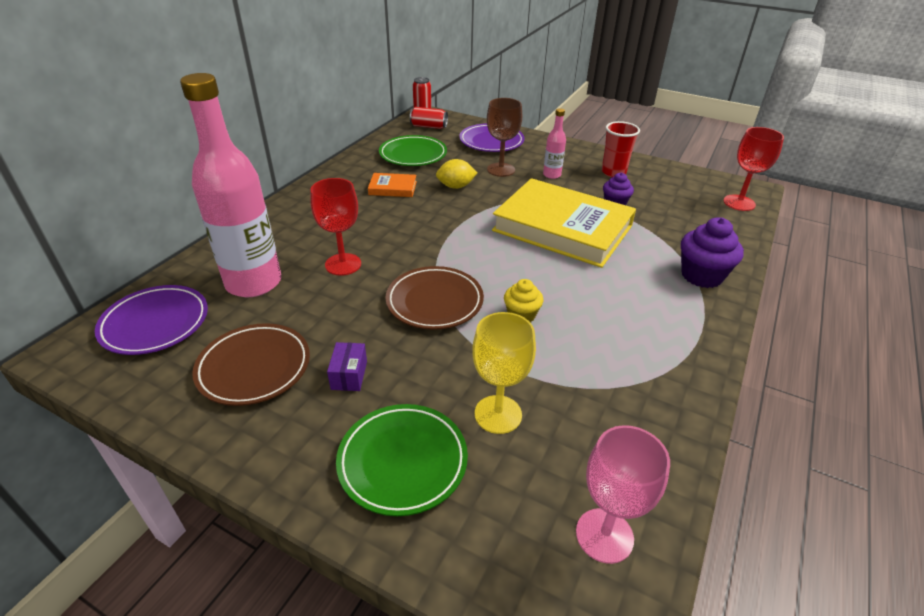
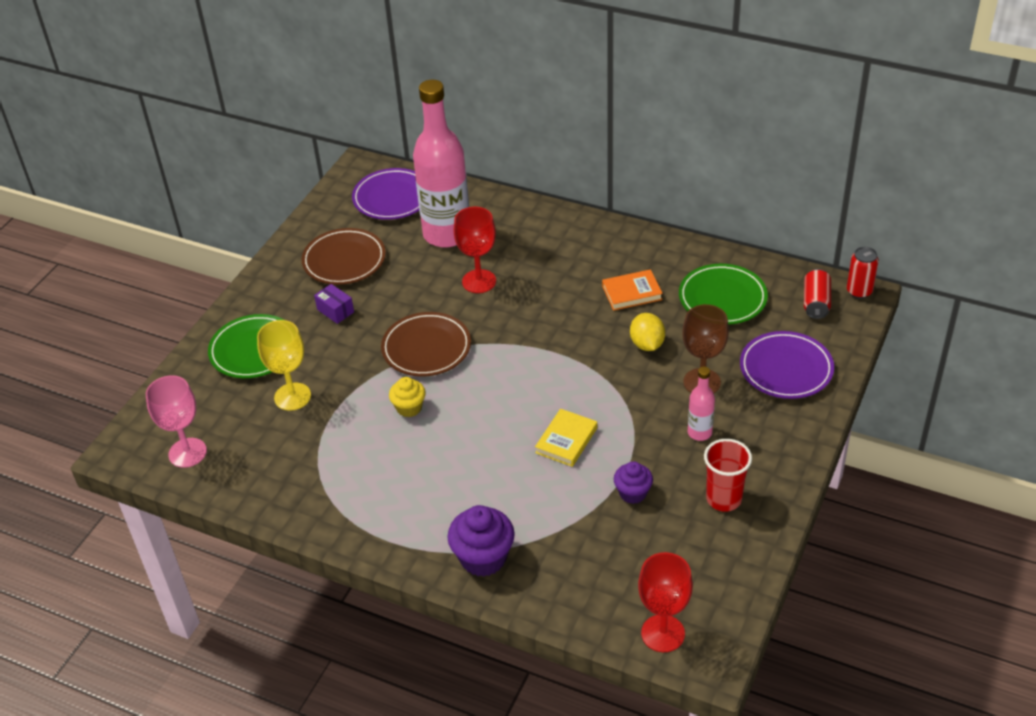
camera: 90 degrees right, 5 degrees up
(349, 375) = (335, 311): purple box -> purple box turned 45 degrees clockwise
(392, 188) = (632, 293): orange book -> orange book turned 75 degrees clockwise
(562, 228) = (566, 440): yellow book -> yellow book, size x0.42

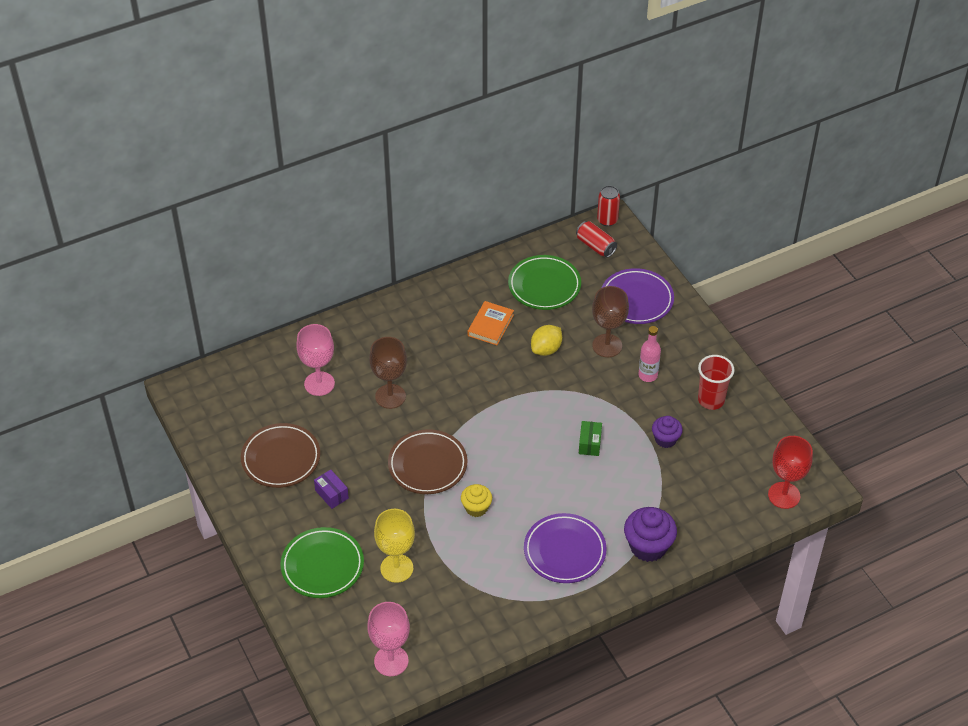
camera: 55 degrees left, 5 degrees up
(335, 311) = (331, 494): purple box -> purple box turned 60 degrees clockwise
(392, 198) = (241, 390): purple plate -> purple plate (564, 551)
(447, 234) = (319, 384): pink bottle -> pink goblet
(479, 281) = (390, 396): red goblet -> brown goblet
(566, 440) = (589, 444): yellow book -> green box
(647, 344) = (546, 349): yellow lemon -> yellow lemon turned 75 degrees counterclockwise

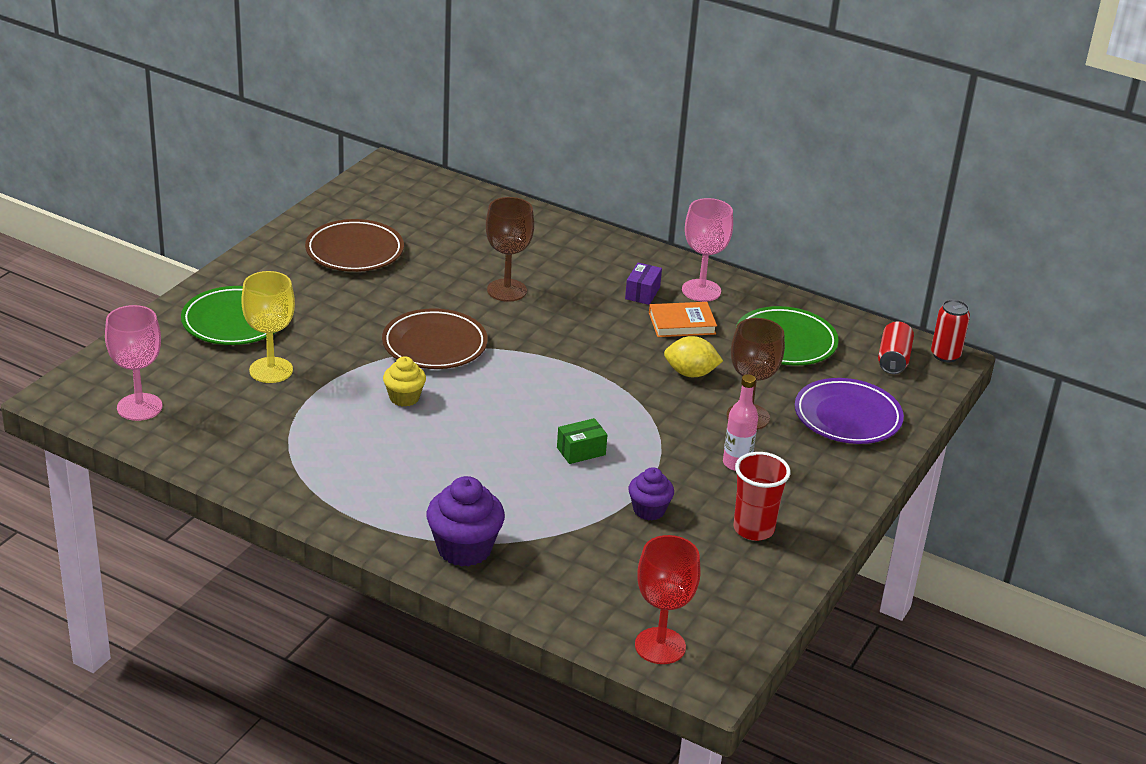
camera: 55 degrees right, 15 degrees down
(319, 384) = (478, 242): pink goblet -> pink goblet (701, 290)
(331, 494) = (335, 297): purple box -> purple box (642, 293)
(564, 551) = (398, 483): purple plate -> none

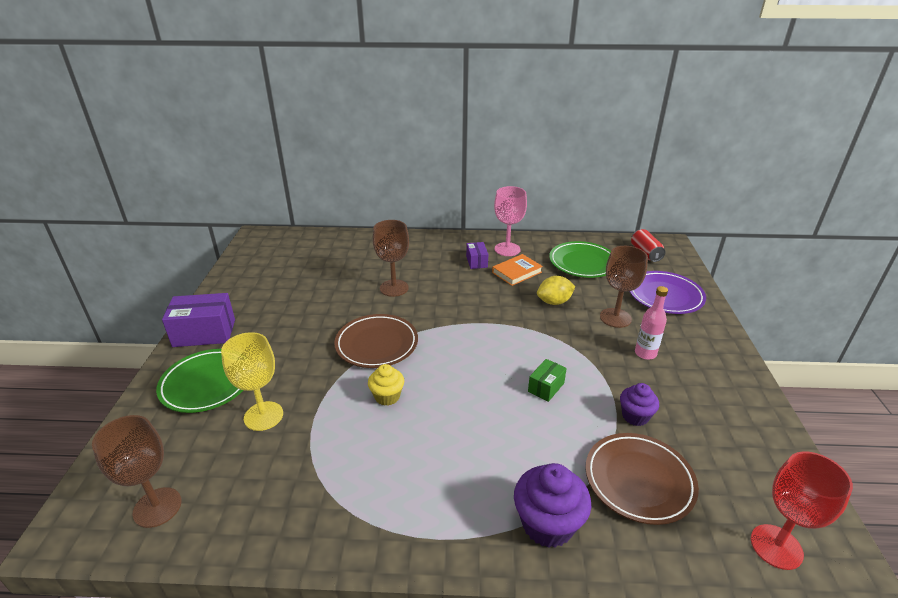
camera: 25 degrees left, 0 degrees up
(139, 407) = (157, 507): pink goblet -> brown goblet
(259, 269) = (204, 333): none -> purple box
(354, 251) = (270, 296): brown plate -> brown plate (639, 480)
(753, 529) = (709, 399): red cup -> none
(945, 355) = (665, 242): red can -> none

